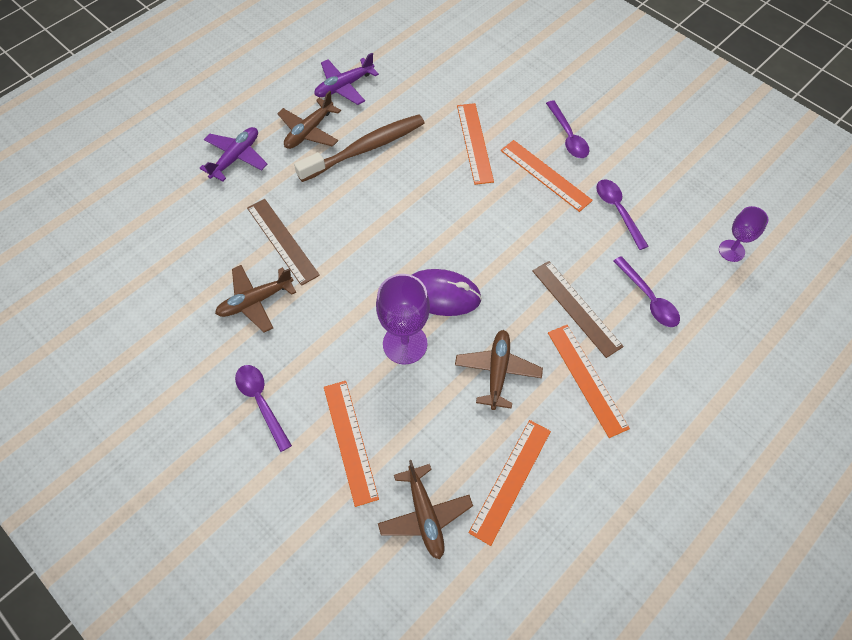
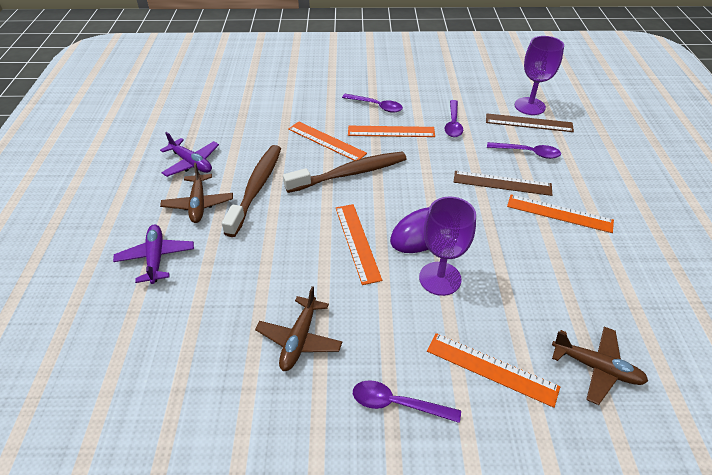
camera: 45 degrees left, 15 degrees down
(282, 241) = (268, 284): brown ruler -> brown ruler (529, 123)
(344, 86) = (191, 163): purple plane -> purple plane turned 60 degrees counterclockwise
(454, 192) = (350, 173): none -> brown toothbrush
(497, 371) = (512, 248): brown plane -> none
(510, 480) = (605, 300): orange ruler -> orange ruler (357, 242)
(617, 211) = (453, 124): purple spoon -> purple spoon turned 105 degrees counterclockwise
(731, 251) = (529, 106): purple goblet -> purple goblet, size x1.62

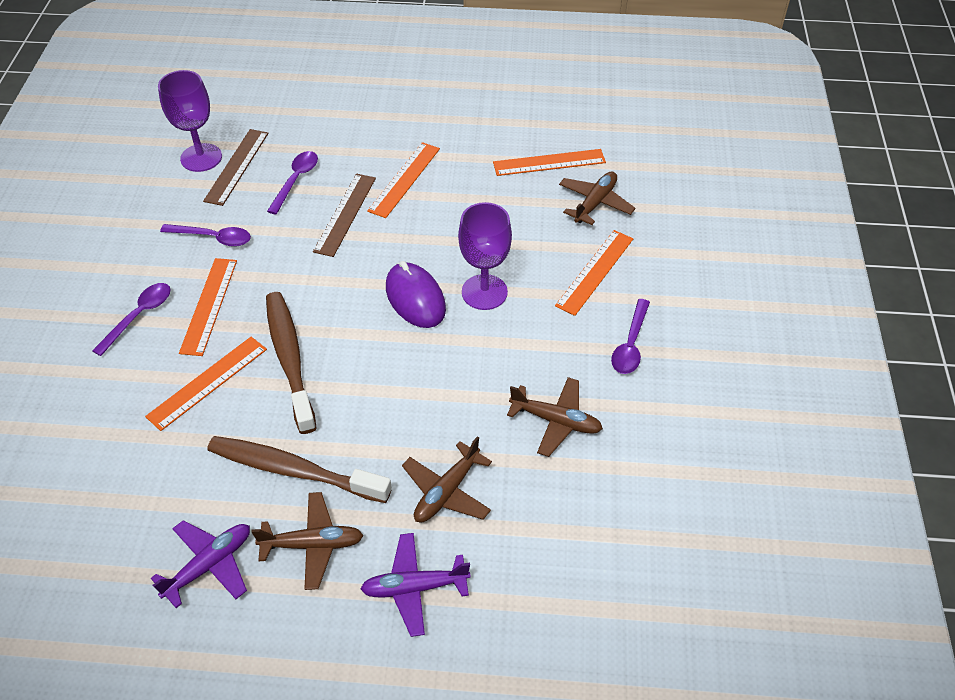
camera: 85 degrees left, 5 degrees up
(233, 269) = (447, 491): none -> brown plane
(357, 242) = (420, 360): orange ruler -> orange ruler (549, 163)

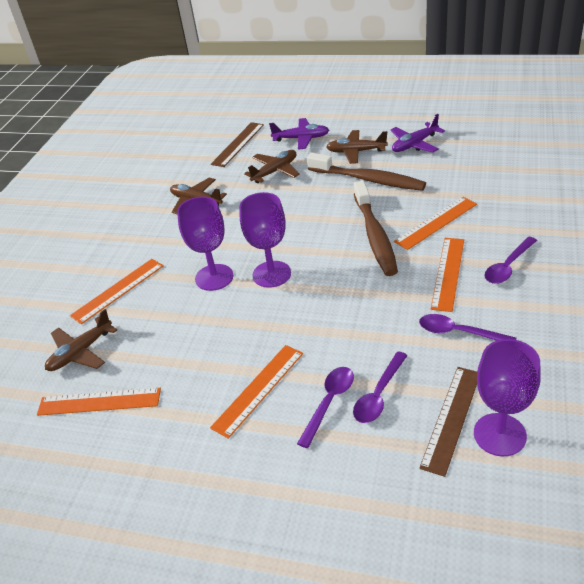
camera: 165 degrees left, 10 degrees down
(345, 214) = (326, 352): brown ruler -> brown ruler (238, 144)
(415, 298) = (271, 274): purple mouse -> purple goblet
(630, 345) = (123, 240): purple spoon -> purple spoon (329, 402)

